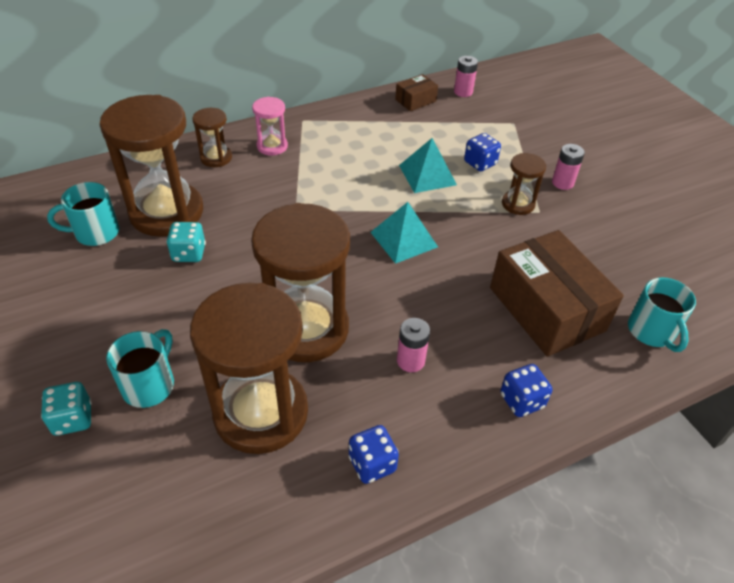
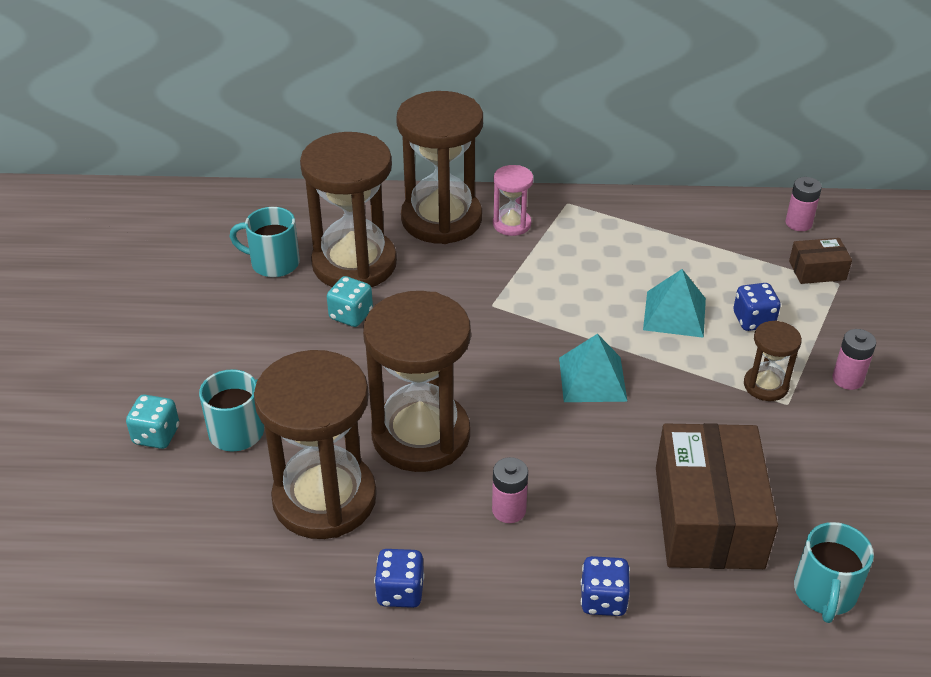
camera: 30 degrees right, 5 degrees down
(216, 158) = (441, 219): brown hourglass -> brown hourglass, size x2.12
(415, 100) = (726, 217): brown box -> brown box (817, 270)

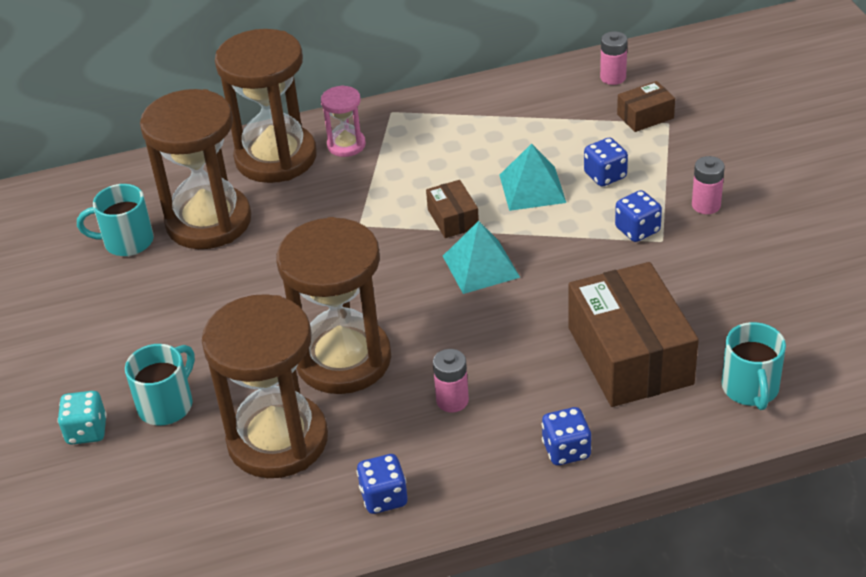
camera: 15 degrees left, 0 degrees up
(351, 315) = (227, 270): turquoise dice -> none
(584, 323) = (453, 219): none -> brown box
(766, 385) = (637, 230): brown hourglass -> blue dice

